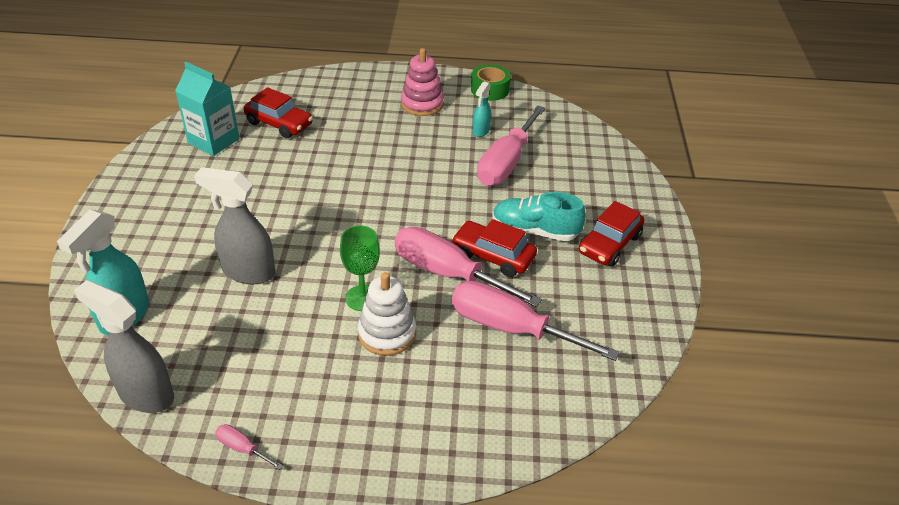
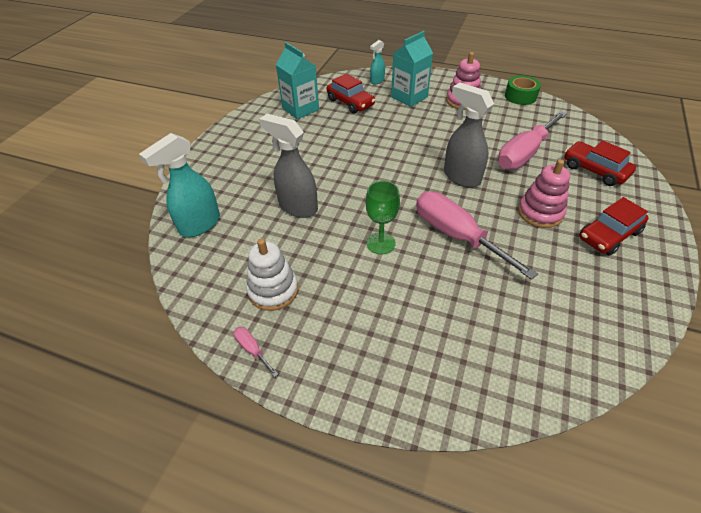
camera: 20 degrees right, 5 degrees up
(145, 394) = (195, 288): grey spray bottle -> grey spray bottle (461, 177)
(354, 107) = (409, 97): none -> turquoise carton
(387, 333) = (394, 277): white stacking toy -> white stacking toy (273, 290)
(481, 131) = (507, 126): turquoise spray bottle -> turquoise spray bottle (377, 81)
(493, 256) = (499, 228): red car -> red car (594, 170)
(511, 328) = (503, 293): pink screwdriver -> none
(535, 231) = (540, 213): turquoise shoe -> pink stacking toy

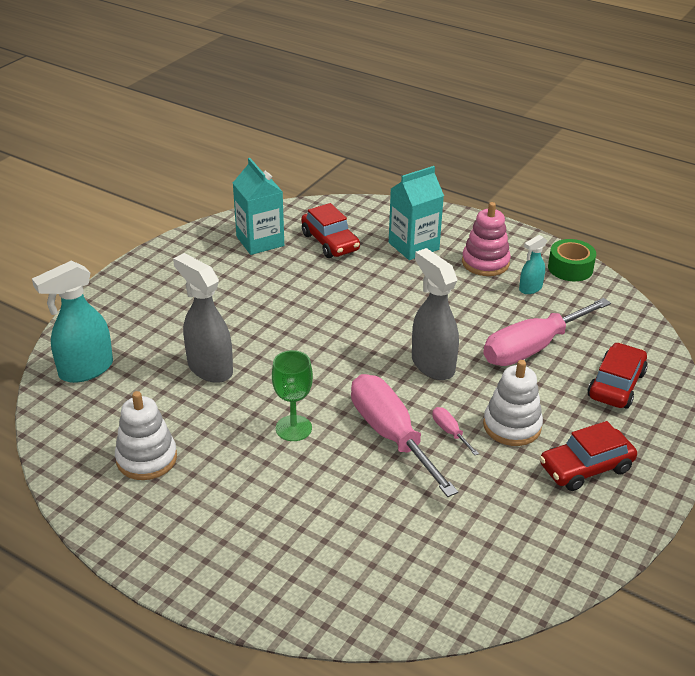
camera: 10 degrees right, 10 degrees down
(252, 349) = (102, 516): pink screwdriver -> pink screwdriver (450, 432)
(377, 81) = (379, 216): turquoise spray bottle -> turquoise spray bottle (530, 288)
(540, 213) = (512, 426): pink stacking toy -> white stacking toy
(594, 170) = (616, 385): red car -> red car turned 60 degrees clockwise

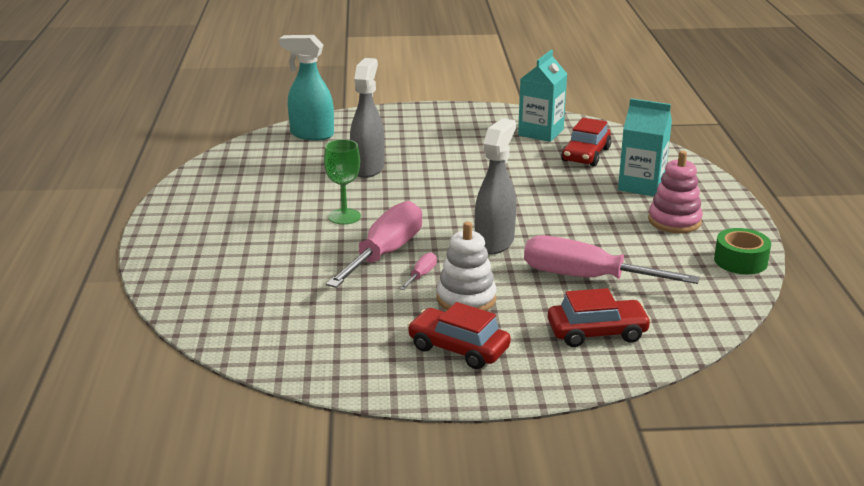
camera: 55 degrees right, 10 degrees down
(146, 458) = (252, 182): white stacking toy -> none
(530, 288) = (672, 252): turquoise spray bottle -> none

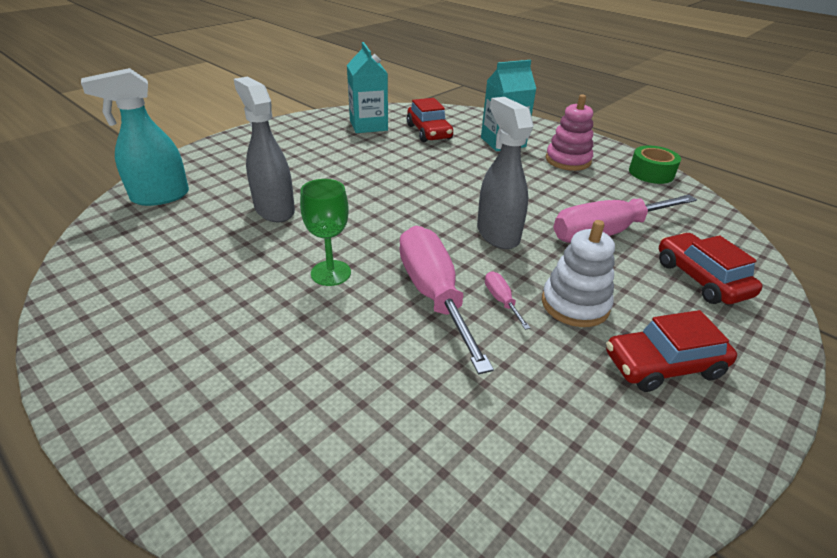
camera: 45 degrees left, 10 degrees up
(597, 332) = (700, 278): red car -> red car turned 60 degrees counterclockwise

